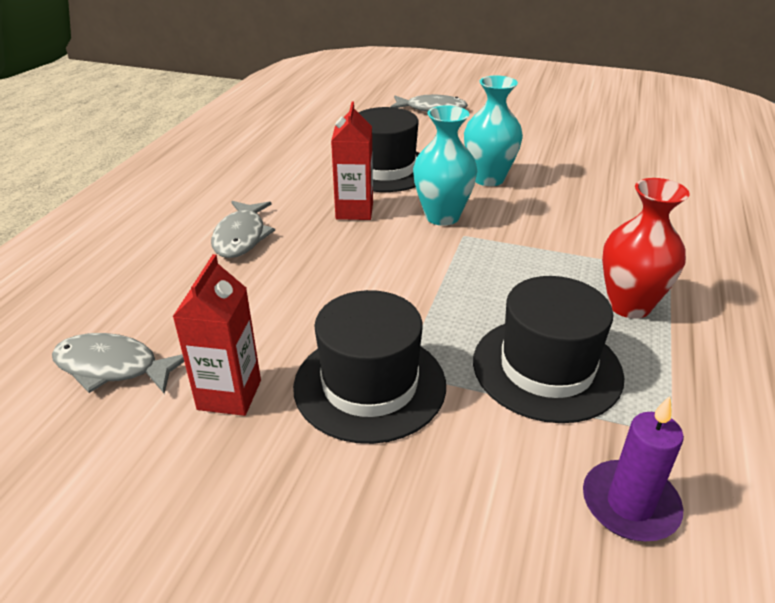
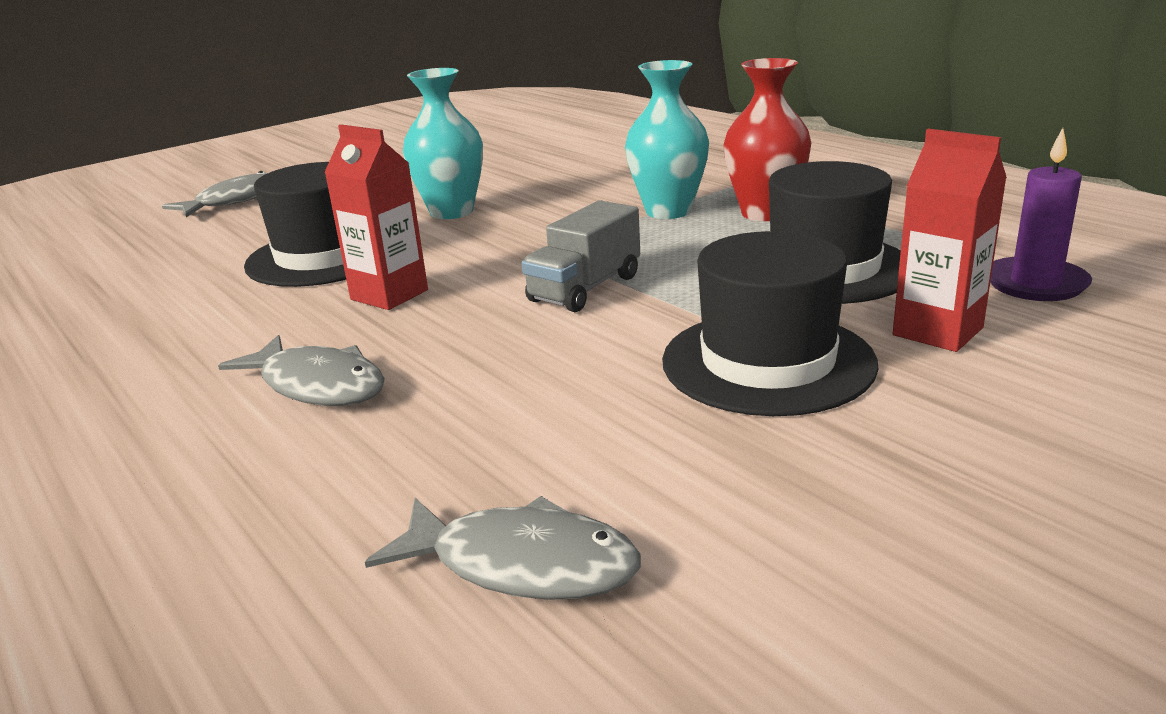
camera: 55 degrees left, 10 degrees down
(113, 367) = (522, 564): grey fish -> grey fish turned 120 degrees counterclockwise
(229, 395) = (698, 463): red carton -> red carton (937, 331)
(419, 273) = (585, 288): none -> grey truck
(442, 216) = (488, 251): turquoise vase -> turquoise vase (668, 211)

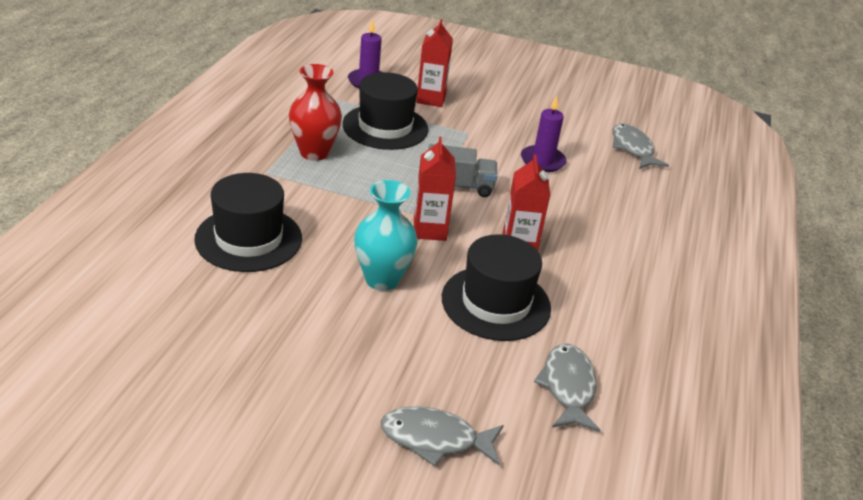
camera: 130 degrees left, 10 degrees up
(318, 385) = (608, 228): grey fish -> grey fish (568, 387)
(504, 249) = (429, 230): none -> red carton
(588, 390) = (542, 161): none -> purple candle
(668, 211) = (329, 186): turquoise vase -> none
(768, 362) = (486, 129): black hat -> black hat (248, 239)

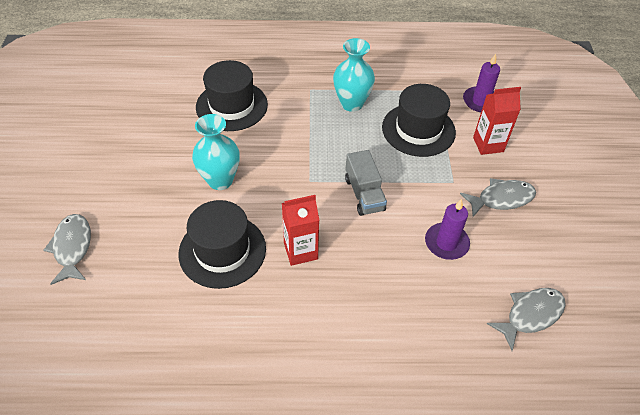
camera: 75 degrees right, 15 degrees up
(314, 153) = (351, 104): red vase -> turquoise vase
(429, 230) = (293, 191): red carton -> none
(568, 387) = (142, 315): grey fish -> grey fish (501, 199)

